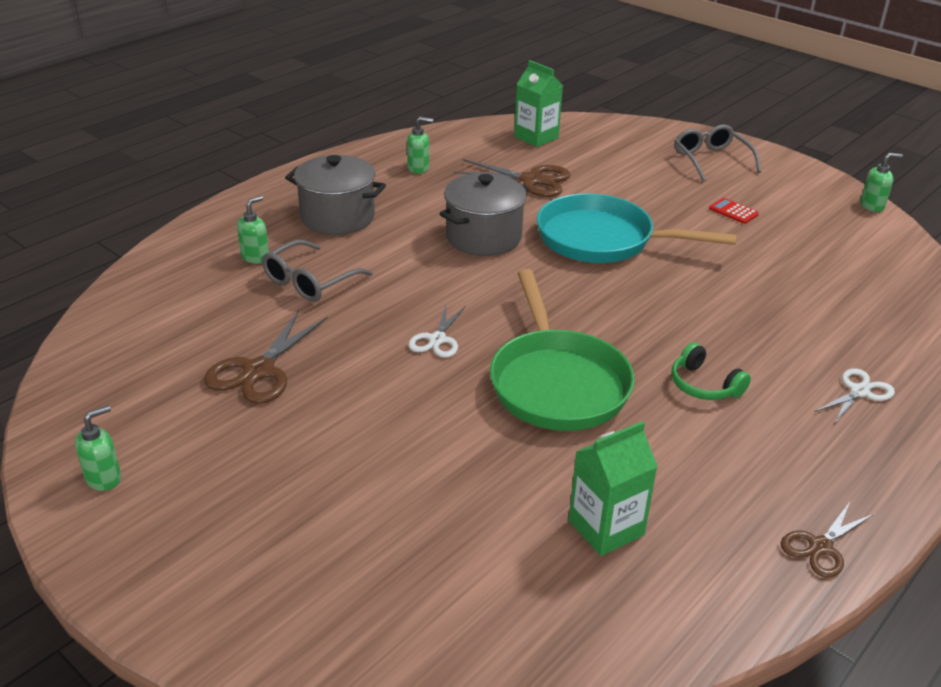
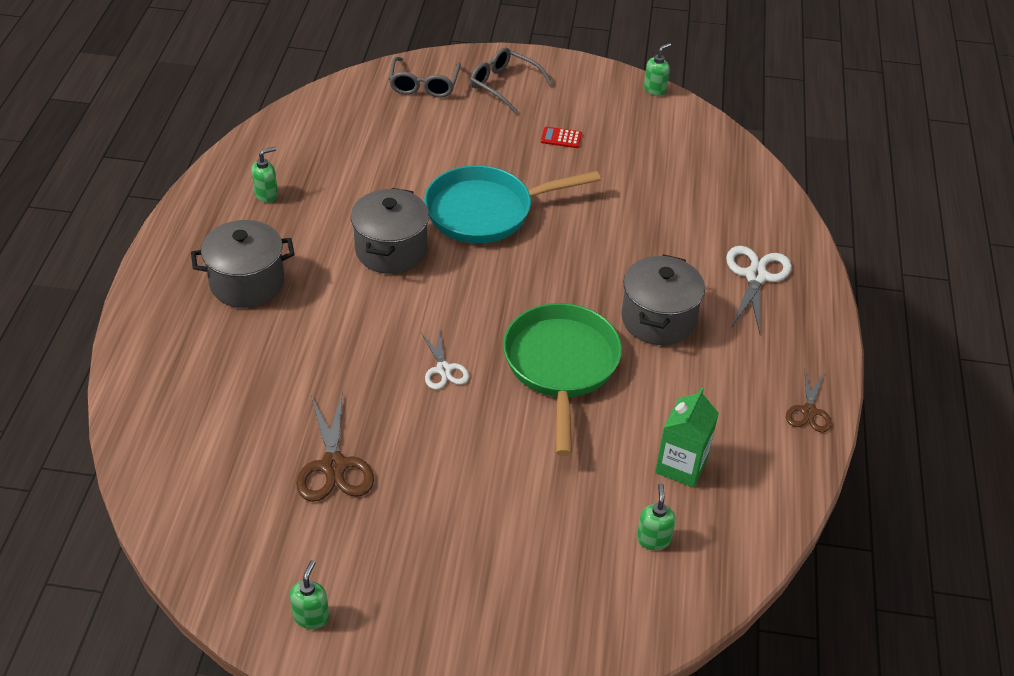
camera: 35 degrees left, 10 degrees up
(255, 257) = (216, 358): green soap dispenser -> green soap dispenser (653, 539)
(309, 282) = (290, 362): grey glasses -> grey glasses (424, 85)
(531, 180) = (377, 169): brown scissors -> none
(536, 137) = (339, 115): green carton -> none
(557, 383) = (561, 366): green pan -> green pan turned 135 degrees counterclockwise
(704, 385) = (658, 319): green headphones -> grey pot
(859, 392) = (756, 276): white scissors -> white scissors, size x1.61

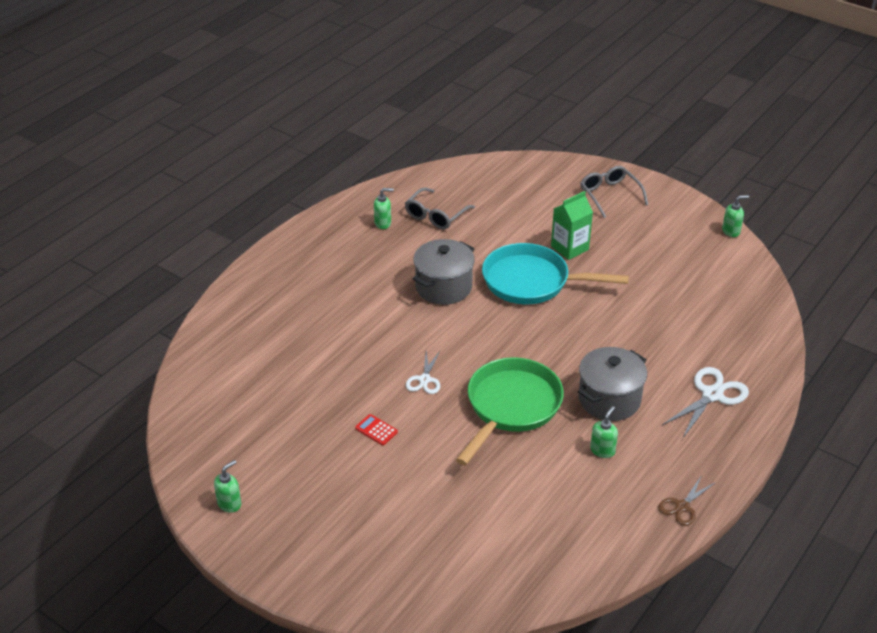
camera: 30 degrees right, 5 degrees down
(247, 283) = (331, 278): grey pot -> none
(333, 466) = (307, 415): brown scissors -> none
(424, 85) = (548, 178): grey glasses -> grey glasses (435, 215)
(561, 138) = (627, 246): red calculator -> red calculator (376, 430)
(653, 539) = (494, 548): green soap dispenser -> green soap dispenser (602, 450)
(681, 465) = (552, 507): green carton -> green carton (569, 248)

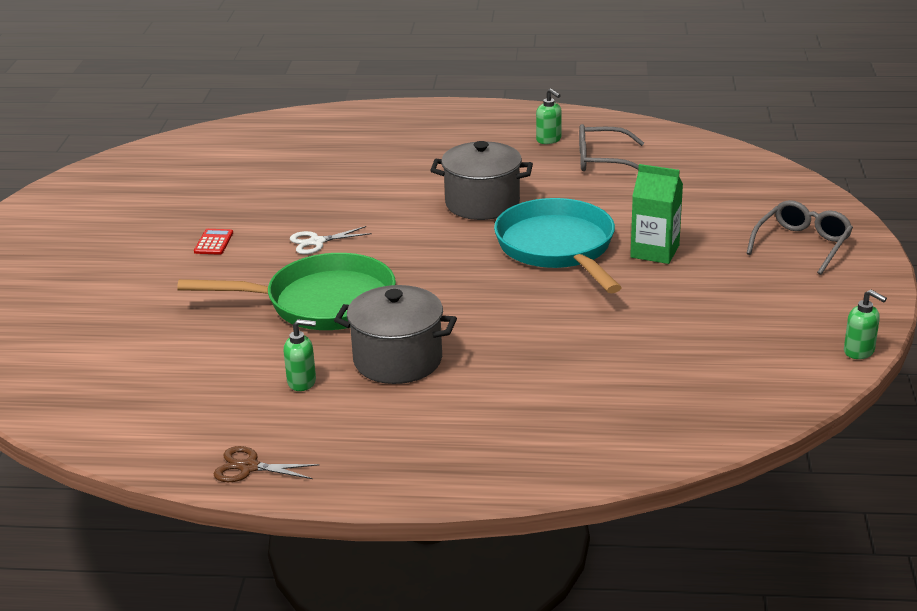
camera: 60 degrees right, 10 degrees down
(229, 504) = (52, 209): green soap dispenser -> none
(712, 395) = (484, 432): white scissors -> none

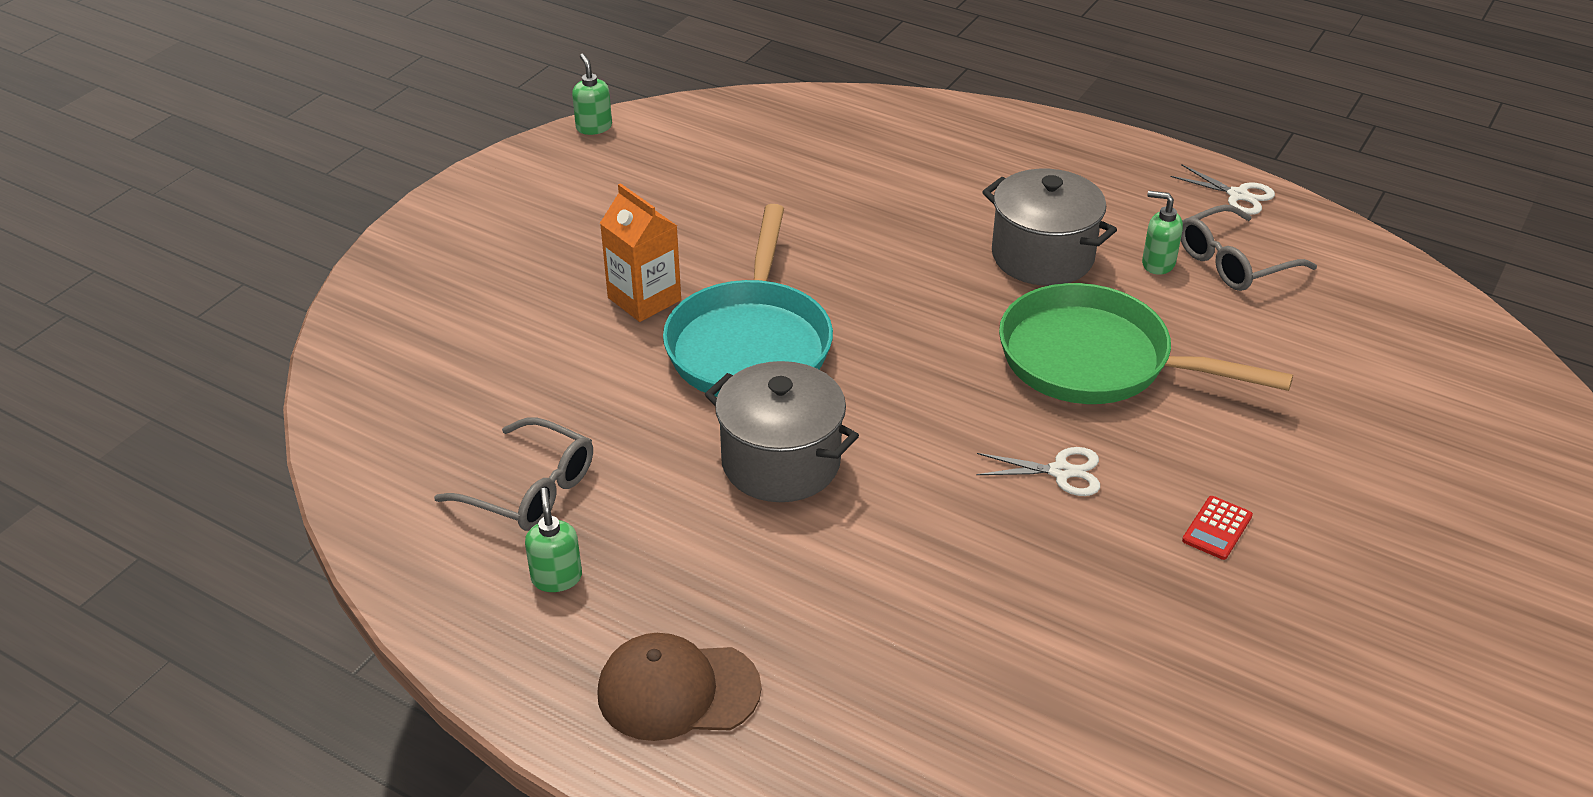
camera: 155 degrees left, 10 degrees up
(249, 467) = (1237, 195): brown scissors -> white scissors
(454, 127) = (678, 691): none -> brown cap
(654, 251) = (644, 299): green carton -> orange carton
(802, 244) = (475, 251): grey glasses -> grey glasses (1233, 262)

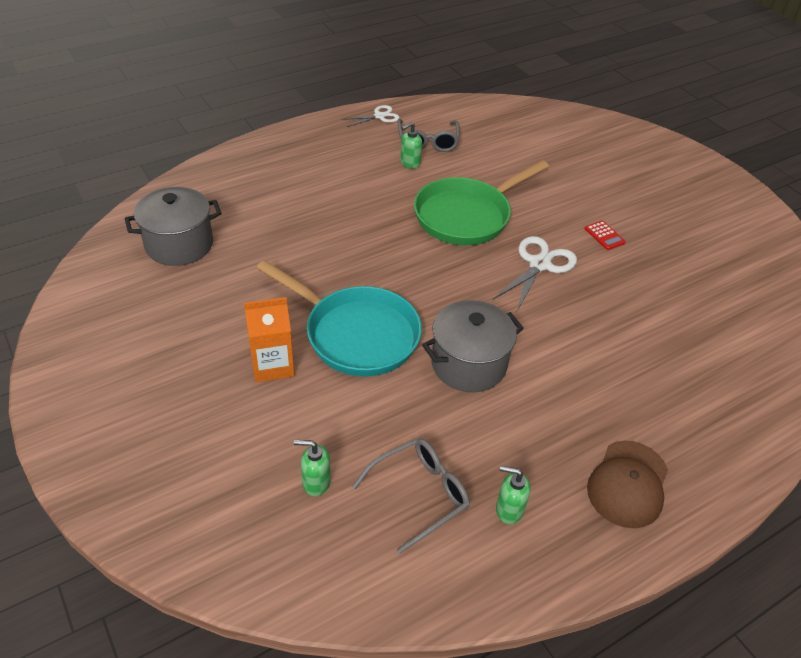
camera: 65 degrees left, 5 degrees up
(594, 127) = (55, 317): green soap dispenser -> green soap dispenser (316, 482)
(1042, 256) = (372, 194): grey pot -> grey pot (179, 244)
(1060, 472) = (539, 264): white scissors -> white scissors, size x1.61

